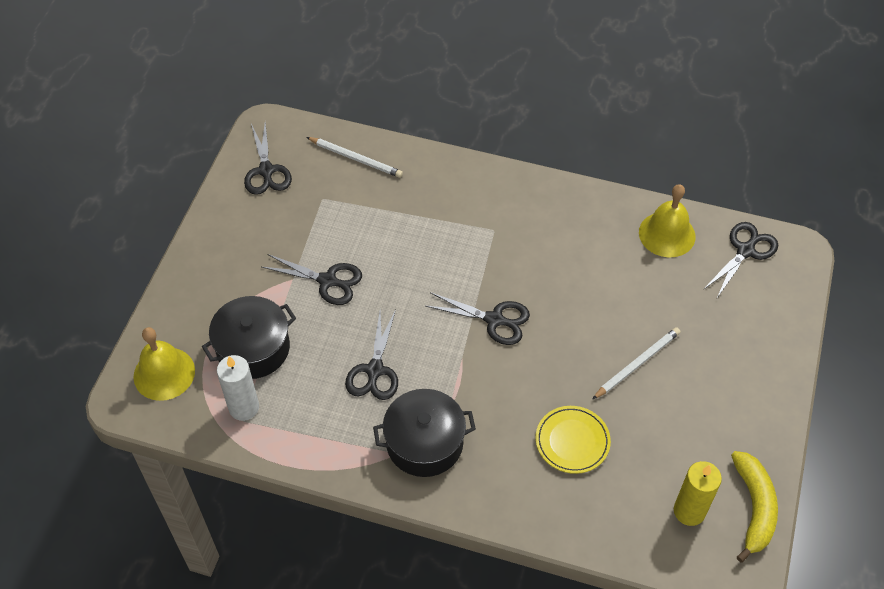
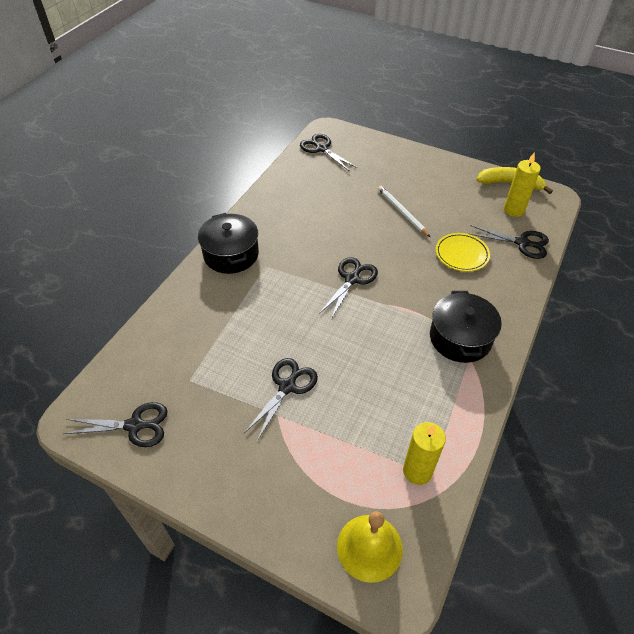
camera: 80 degrees left, 5 degrees down
(244, 407) = (417, 471): white candle -> yellow candle
(253, 348) = (351, 457): black pot -> black pot (231, 254)
(356, 158) = (152, 348): white pencil -> none
(374, 370) = (388, 362): black scissors -> black scissors (522, 243)
(667, 234) = (298, 179): yellow bell -> none

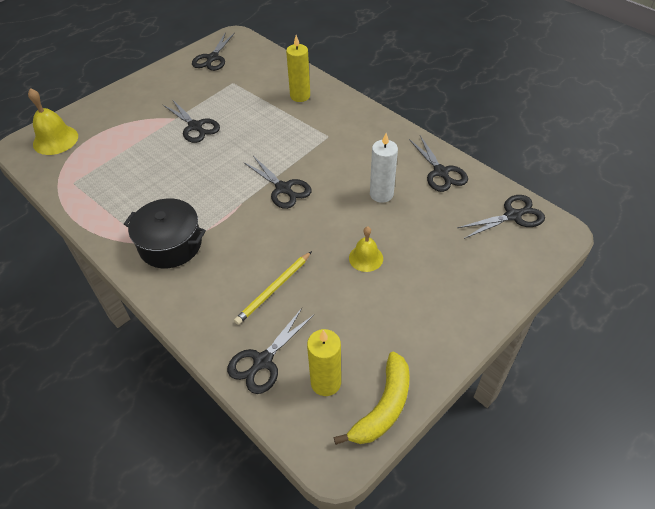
camera: 110 degrees right, 0 degrees up
(231, 254) = (353, 118): black pot -> none
(289, 188) = (441, 172): none -> black scissors
(330, 216) = (381, 194): none -> white candle
(402, 212) = (366, 258): white pencil -> yellow bell
(417, 471) = (81, 176): yellow candle -> yellow candle (300, 96)
(461, 254) = (274, 289): yellow plate -> yellow pencil

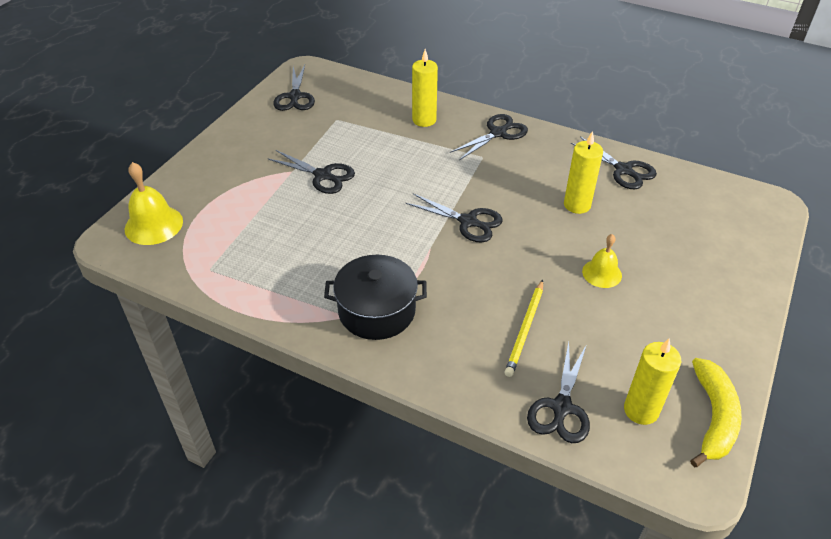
camera: 20 degrees left, 5 degrees down
(381, 194) = (577, 205): white candle -> yellow candle
(513, 216) = (720, 198): black scissors -> black scissors (498, 133)

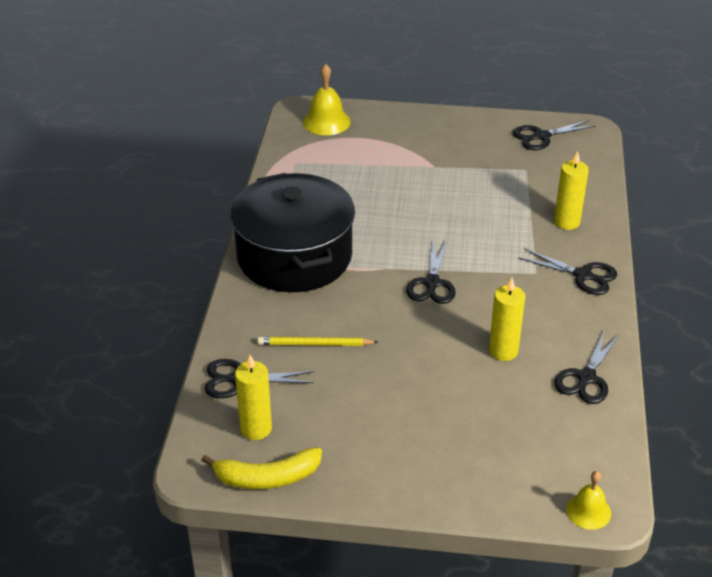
camera: 70 degrees right, 5 degrees down
(322, 175) = (439, 184): black scissors -> none
(376, 311) = (294, 256): black pot -> black pot, size x1.72
(602, 273) = (412, 382): yellow bell -> yellow bell (588, 511)

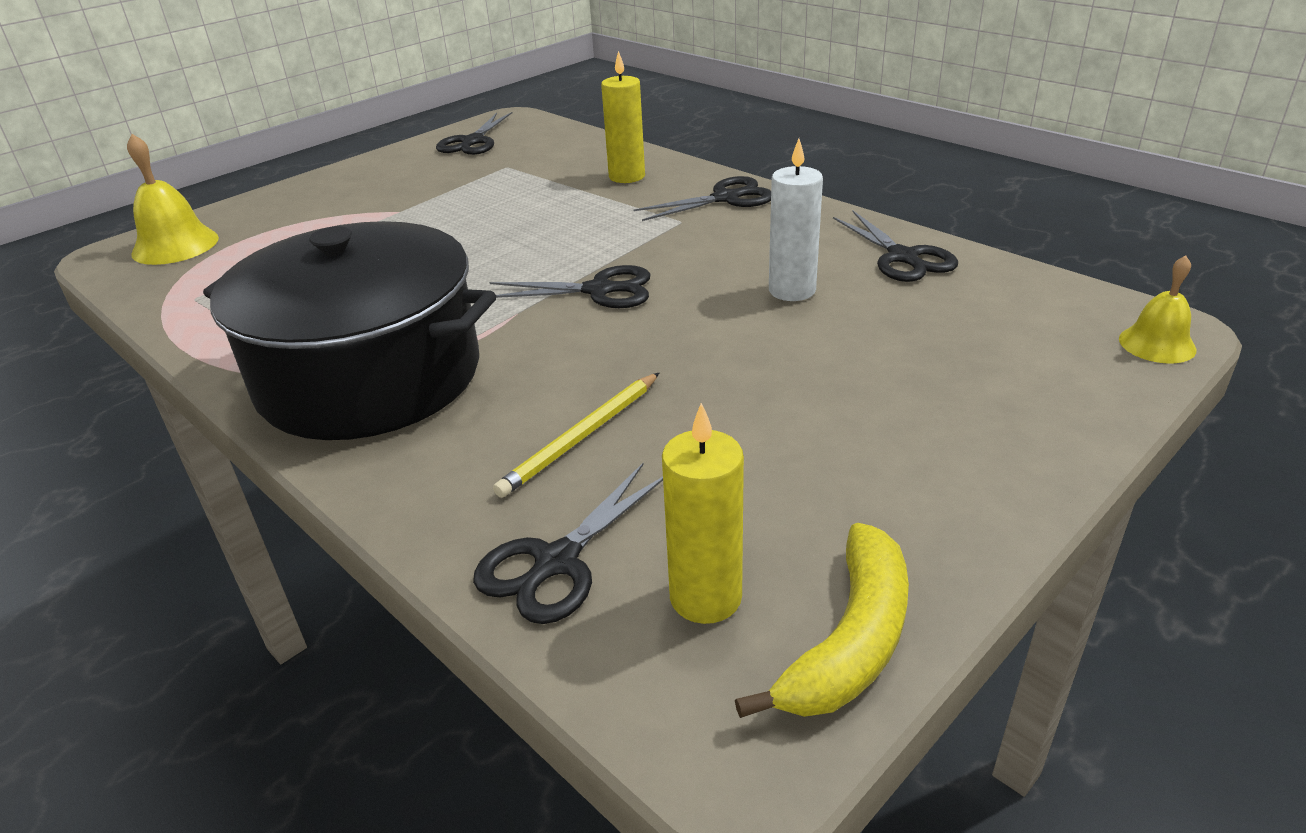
camera: 50 degrees left, 5 degrees down
(432, 283) = (599, 290): black scissors -> black scissors turned 45 degrees counterclockwise
(503, 351) = (792, 290): yellow candle -> white candle

